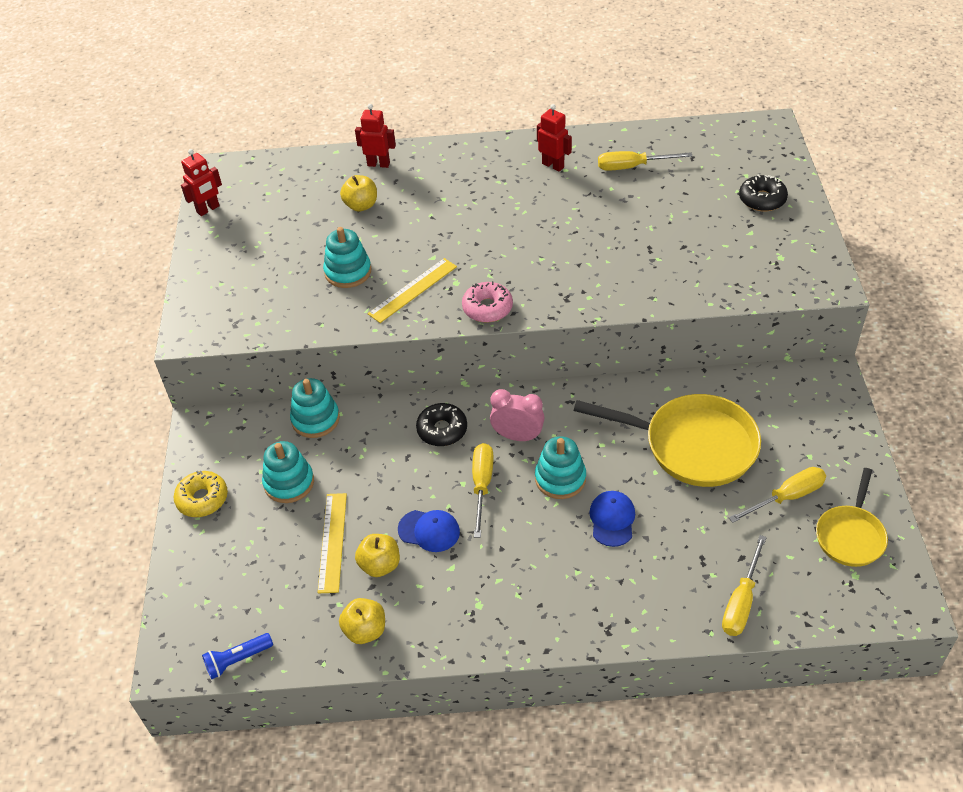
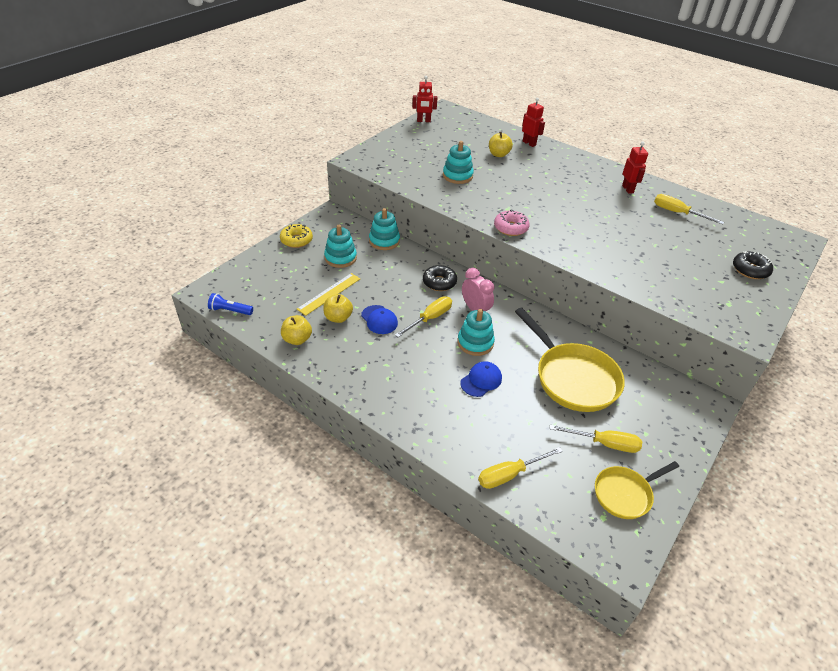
camera: 35 degrees right, 5 degrees down
(413, 290) = (480, 200): yellow ruler -> none

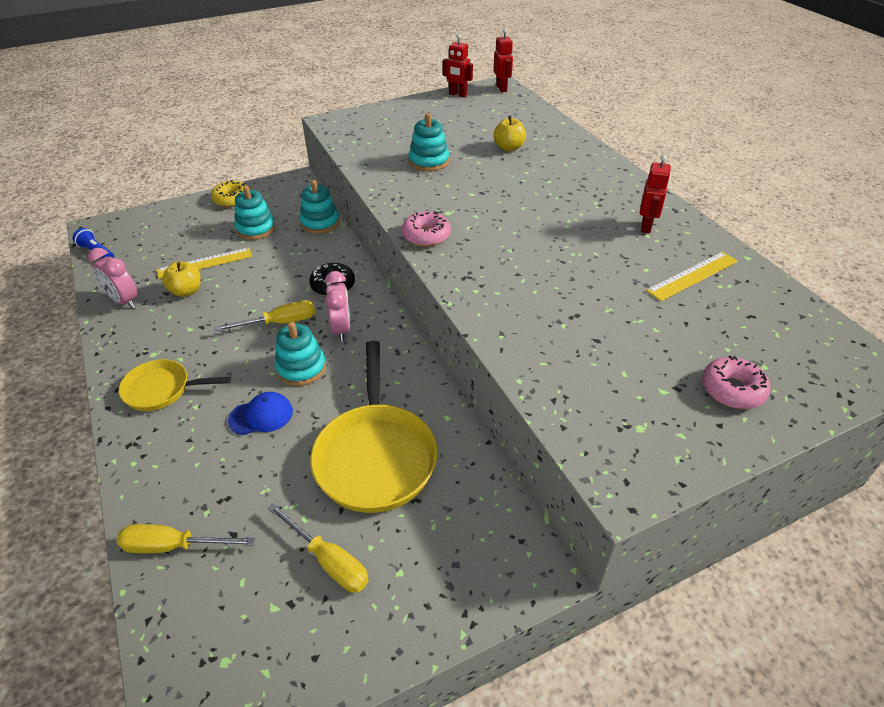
camera: 30 degrees right, 0 degrees up
(297, 339) = (124, 301): yellow apple -> pink clock
(379, 320) = (225, 307): blue cap -> none
(529, 143) = (564, 142): red robot -> red robot (501, 88)
(625, 494) = (285, 644): yellow pan -> yellow pan (162, 389)
(677, 213) = (692, 276): yellow screwdriver -> yellow ruler
(750, 270) = (732, 390): black donut -> pink donut

